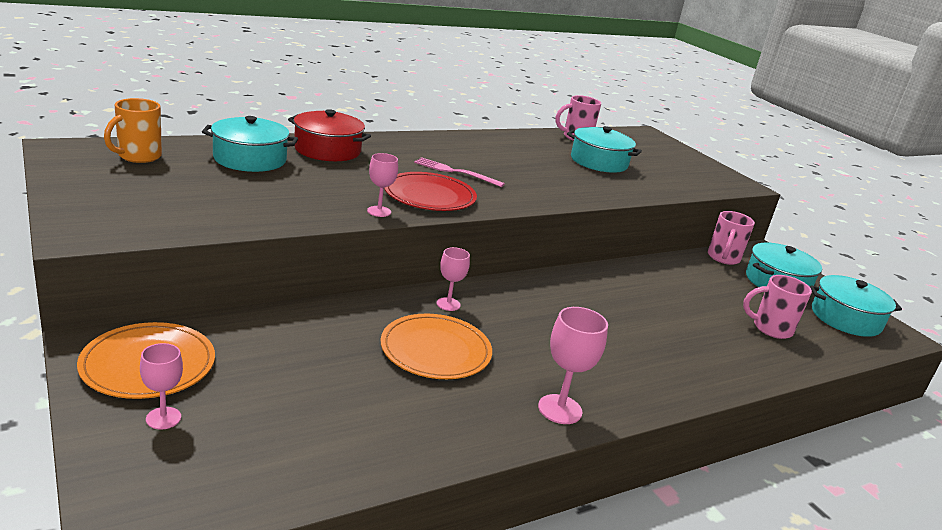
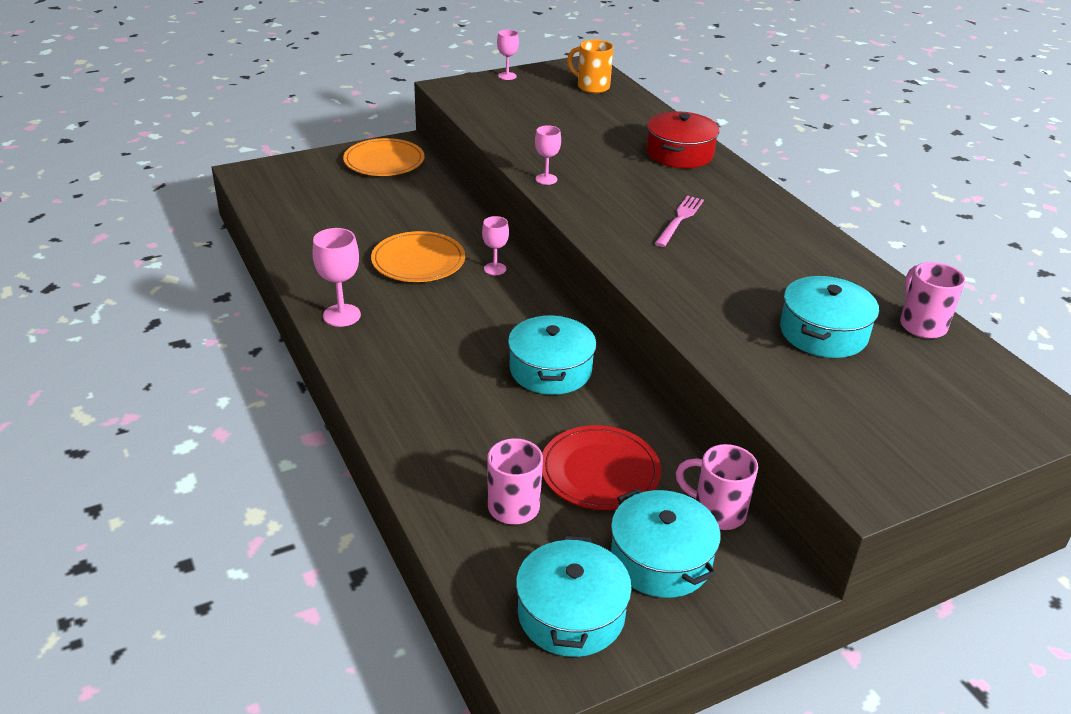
camera: 95 degrees right, 10 degrees up
(163, 418) = (331, 171): pink goblet -> pink goblet (507, 76)
(250, 159) = (623, 123): turquoise pot -> turquoise pot (550, 370)
(429, 196) = (600, 203): red plate -> red plate (600, 471)

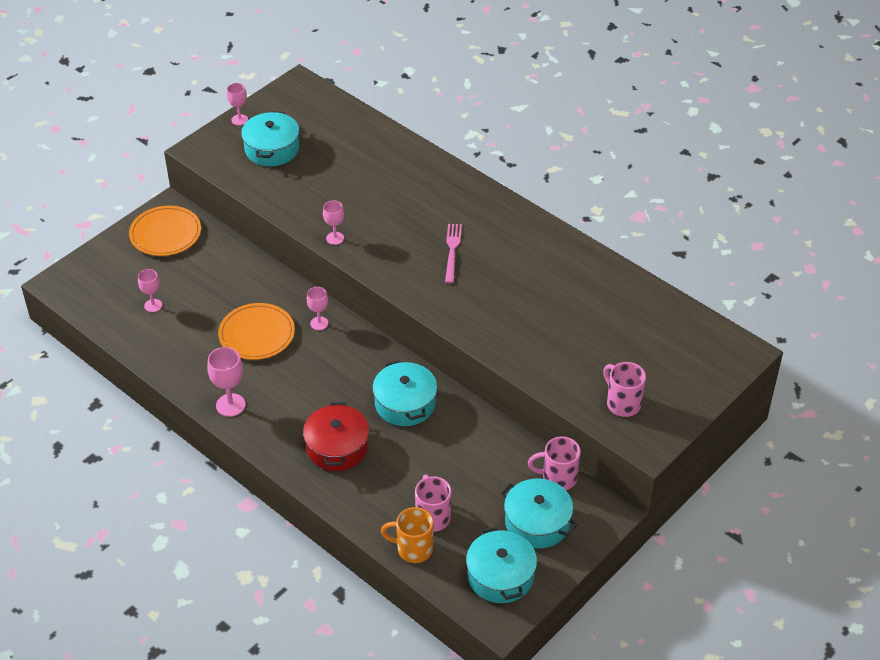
camera: 20 degrees left, 10 degrees up
(326, 211) = (153, 305): none -> pink goblet
(592, 87) = (318, 113): orange mug -> orange mug (413, 549)
(600, 471) = (474, 473): red plate -> none
(679, 154) = (423, 176): red pot -> red pot (337, 447)
(823, 333) = (587, 329): turquoise pot -> turquoise pot (272, 149)
(921, 325) = (646, 301): pink mug -> pink mug (622, 403)

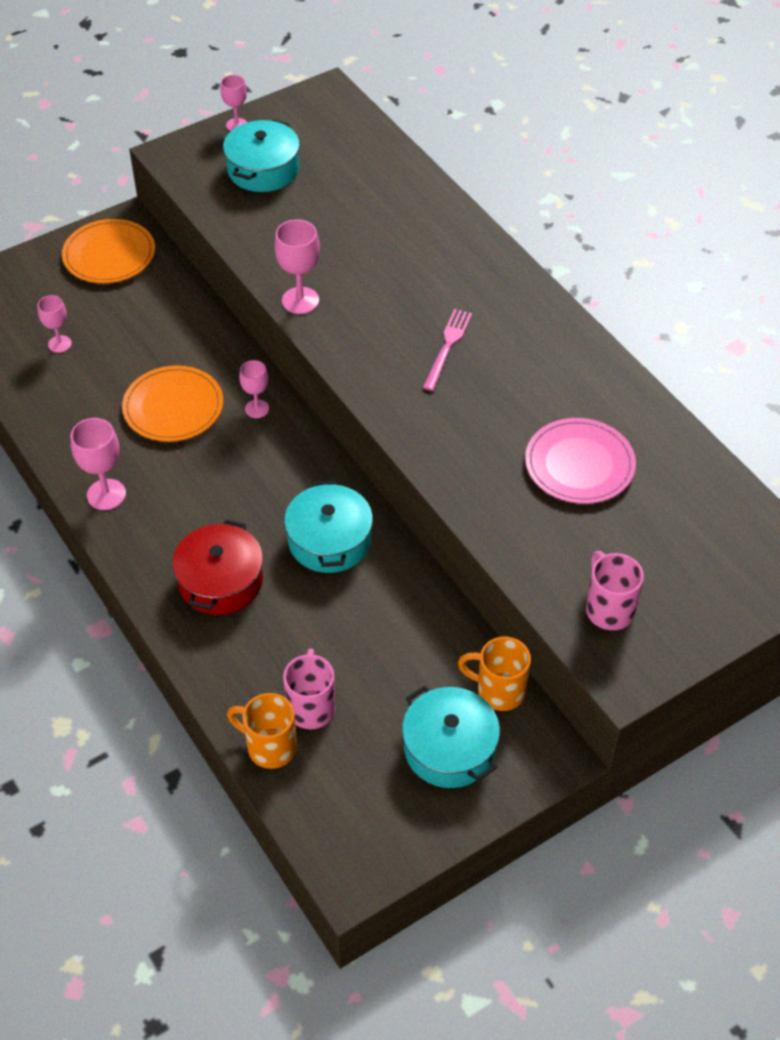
camera: 15 degrees right, 5 degrees up
(335, 238) = (300, 300): pink goblet -> pink goblet, size x1.55
(500, 576) = (374, 814): turquoise pot -> none
(558, 478) = (499, 691): pink mug -> orange mug
(571, 313) = (579, 464): none -> pink plate

